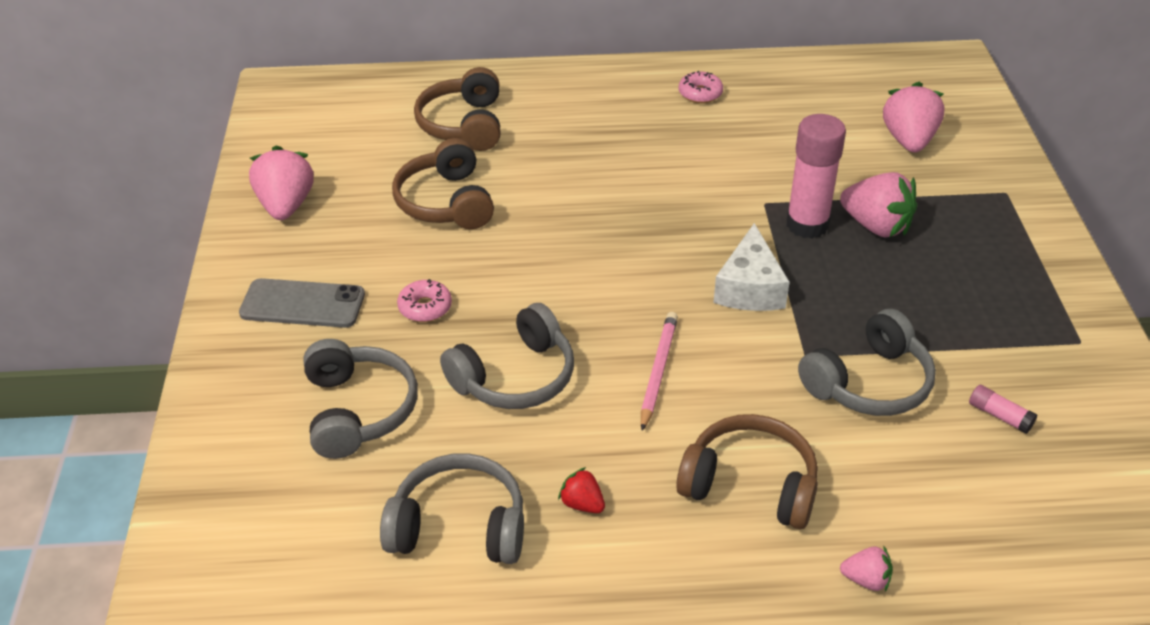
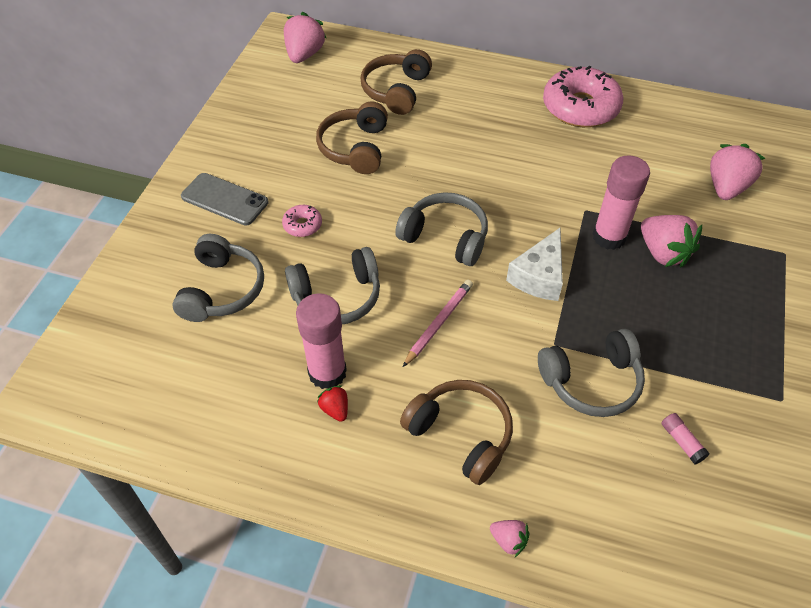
camera: 20 degrees right, 10 degrees up
(286, 206) = (249, 122): pink strawberry -> pink strawberry (304, 55)
(459, 526) = (245, 398): grey headphones -> grey headphones (445, 237)
(549, 466) = (327, 373): none -> pink glue stick
(700, 93) = (580, 107): pink donut -> pink donut, size x2.24

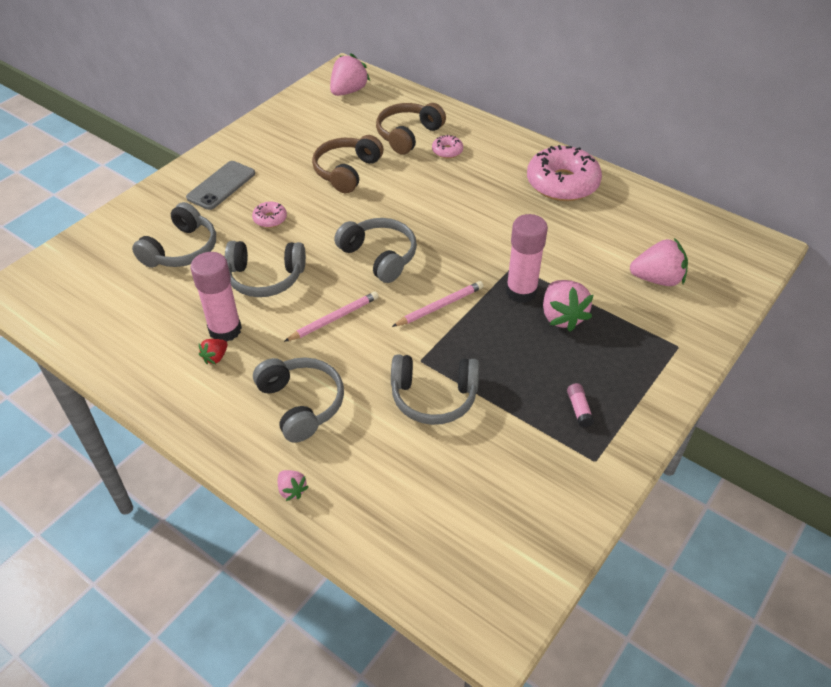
camera: 20 degrees right, 5 degrees down
(224, 199) = (221, 185): grey phone -> grey phone turned 75 degrees clockwise
(335, 409) = (215, 357): red strawberry -> red strawberry turned 135 degrees counterclockwise
(447, 99) = (447, 151): none -> pink donut
(461, 434) = (301, 404): brown headphones -> grey headphones
(539, 276) = (440, 306): white cheese -> pink pencil
(682, 442) = (482, 465): pink glue stick -> pink glue stick (579, 409)
(726, 187) = (657, 279): pink strawberry -> pink strawberry turned 45 degrees clockwise

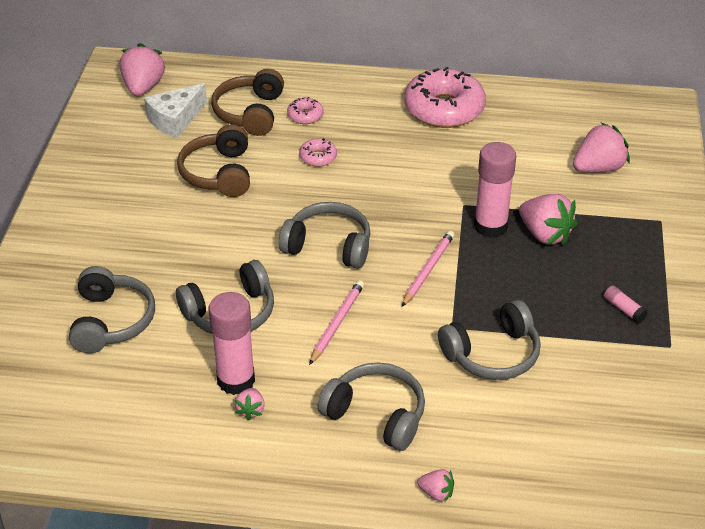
camera: 30 degrees left, 5 degrees down
(215, 357) = (251, 410): red strawberry -> pink strawberry
(221, 185) = (92, 238): grey phone -> none
(270, 219) = (180, 252): pink donut -> pink donut (318, 157)
(350, 122) = (175, 120): none -> white cheese

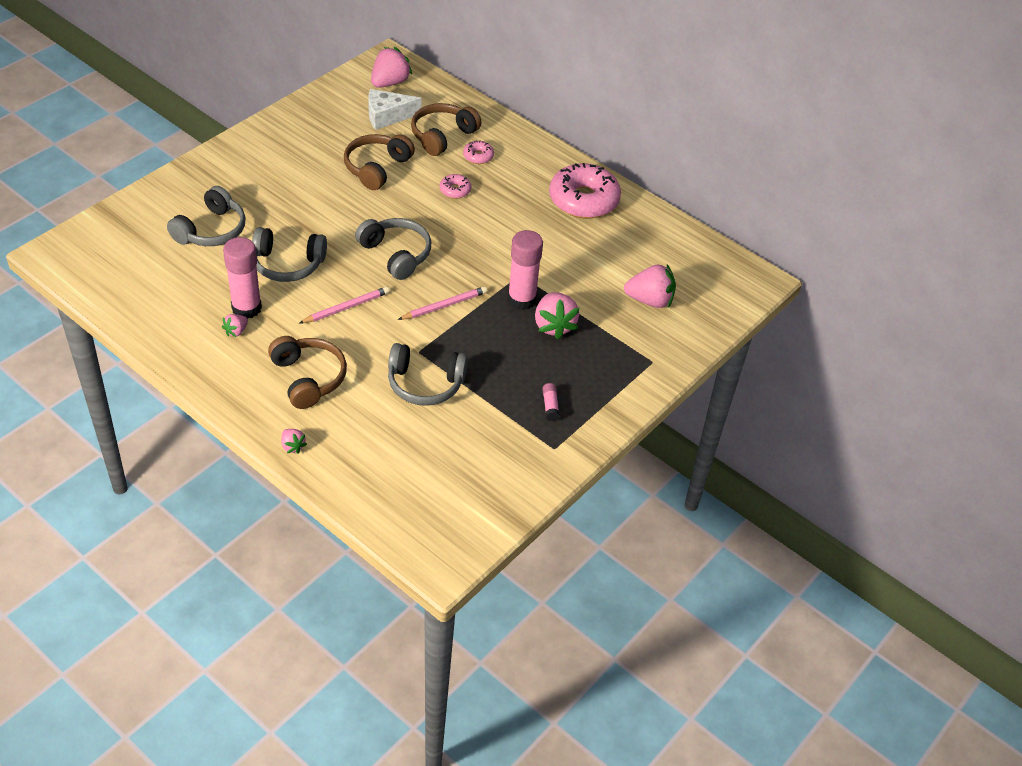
camera: 30 degrees right, 5 degrees up
(376, 414) = (308, 378): grey headphones -> brown headphones

